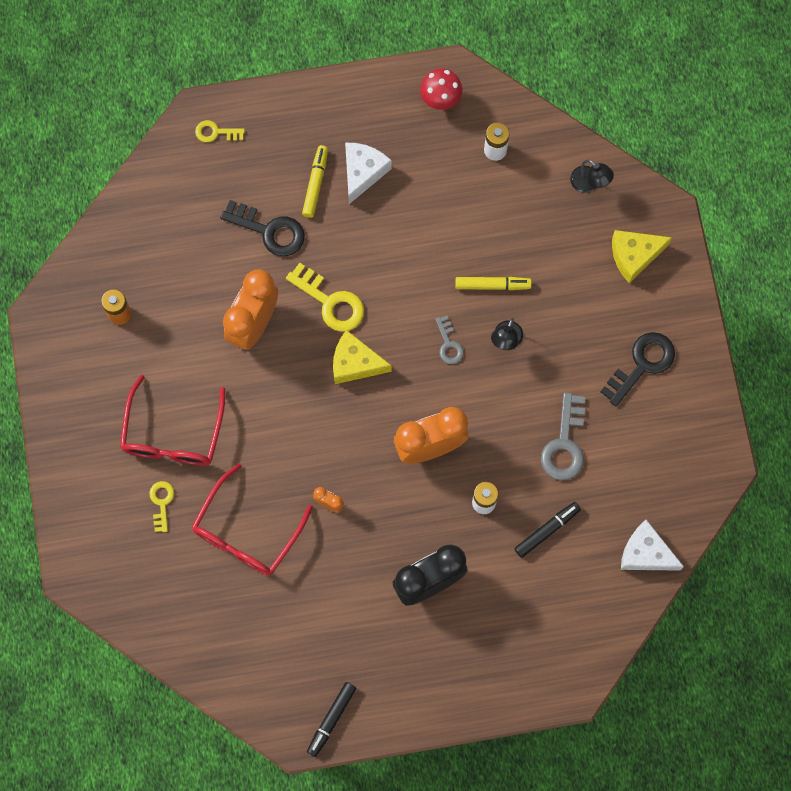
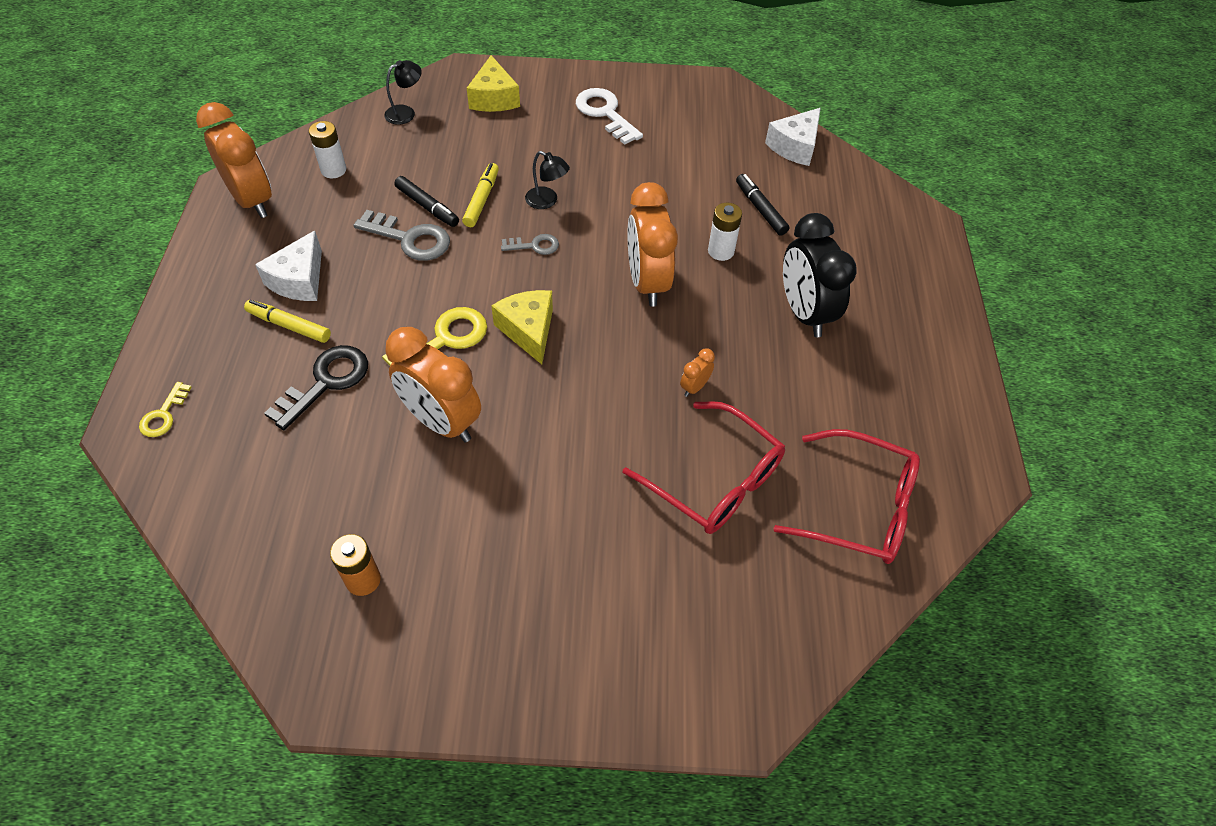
camera: 80 degrees left, 20 degrees down
(161, 502) = (654, 575): yellow key -> none
(173, 434) = (561, 543): red glasses -> red glasses (860, 508)
(331, 719) = (963, 435): black marker -> black marker (427, 207)
(355, 363) = (528, 330): yellow cheese -> yellow cheese turned 135 degrees clockwise
(363, 172) = (299, 280): white cheese -> white cheese turned 105 degrees counterclockwise
(440, 100) = (252, 200): red mushroom -> orange clock
(565, 444) = (672, 179): grey key -> grey key (410, 239)
(642, 364) = (605, 113): black key -> white key

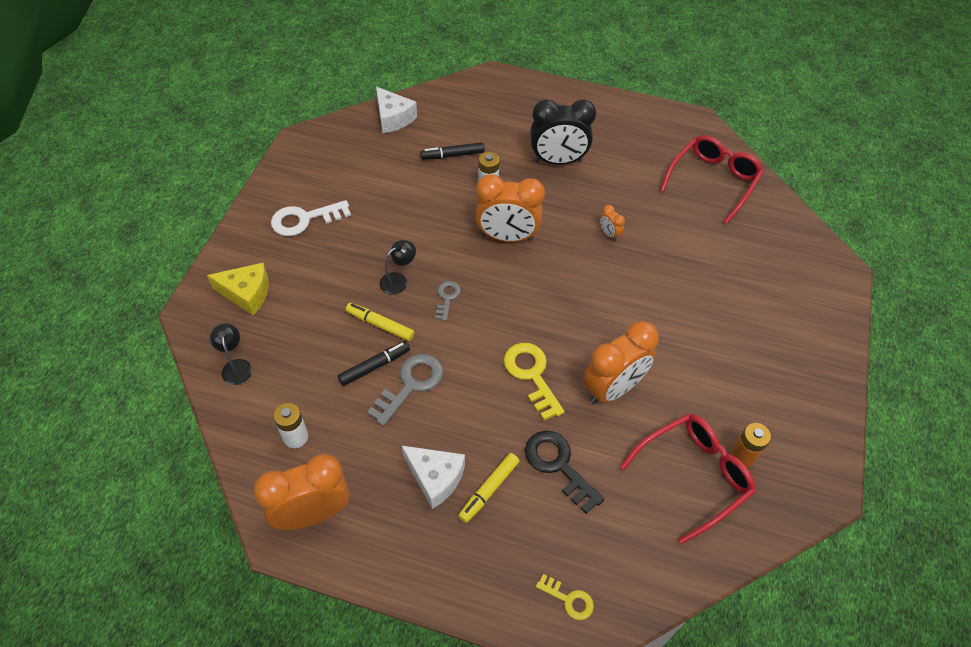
camera: 75 degrees left, 0 degrees up
(528, 330) = (535, 318): yellow cheese -> none
(715, 480) = (685, 243): red glasses -> red glasses (694, 475)

